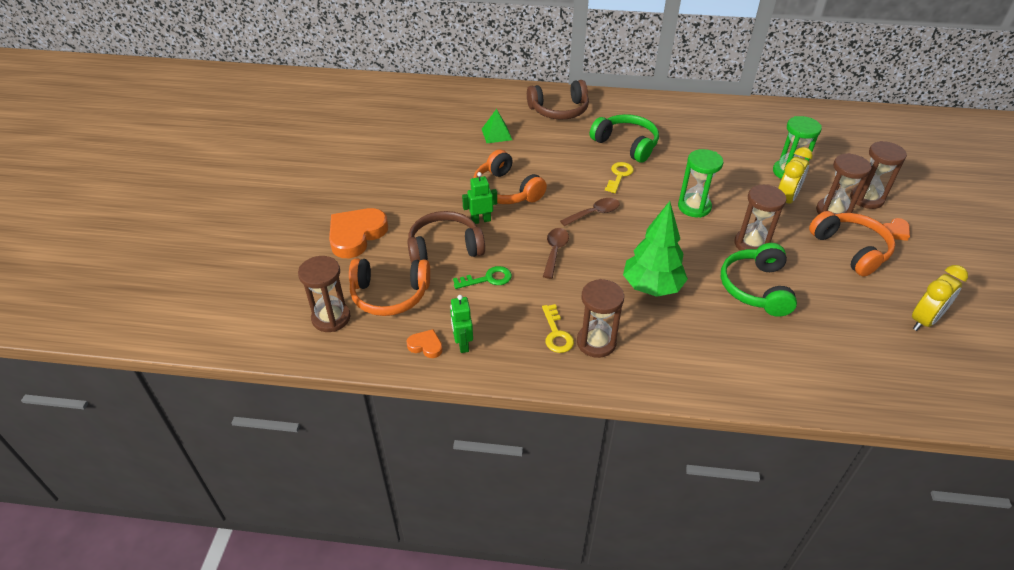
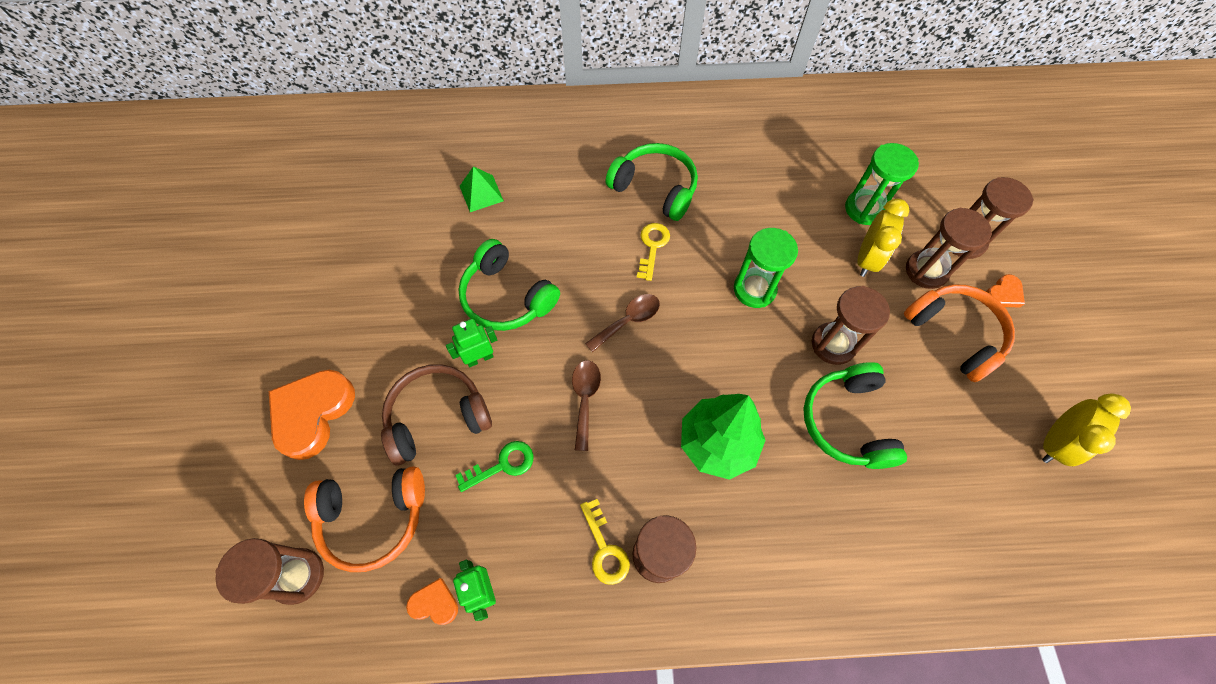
camera: 10 degrees left, 20 degrees up
(506, 190) = (506, 297): orange headphones -> green headphones
(559, 110) = (559, 136): brown headphones -> none

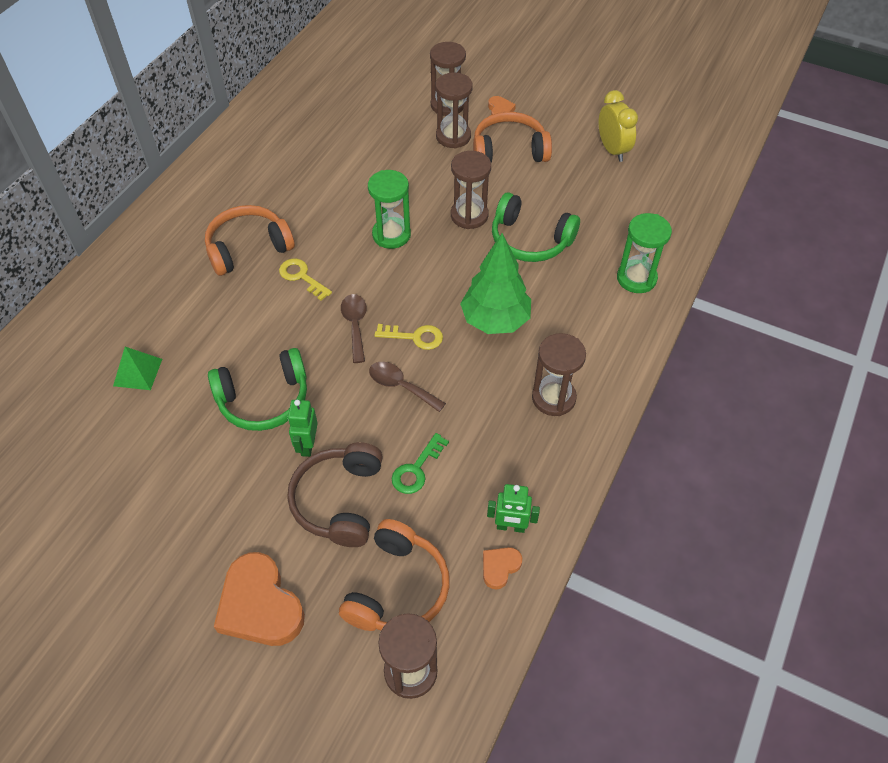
camera: 60 degrees left, 10 degrees down
(502, 465) = (416, 469): green key -> green key turned 150 degrees counterclockwise
(605, 549) = (528, 429): yellow key -> yellow key (415, 337)
(655, 188) = (248, 248): green headphones -> orange headphones
(864, 209) = (378, 138): green hourglass -> green hourglass (636, 278)
(866, 259) = (418, 161): yellow clock -> none

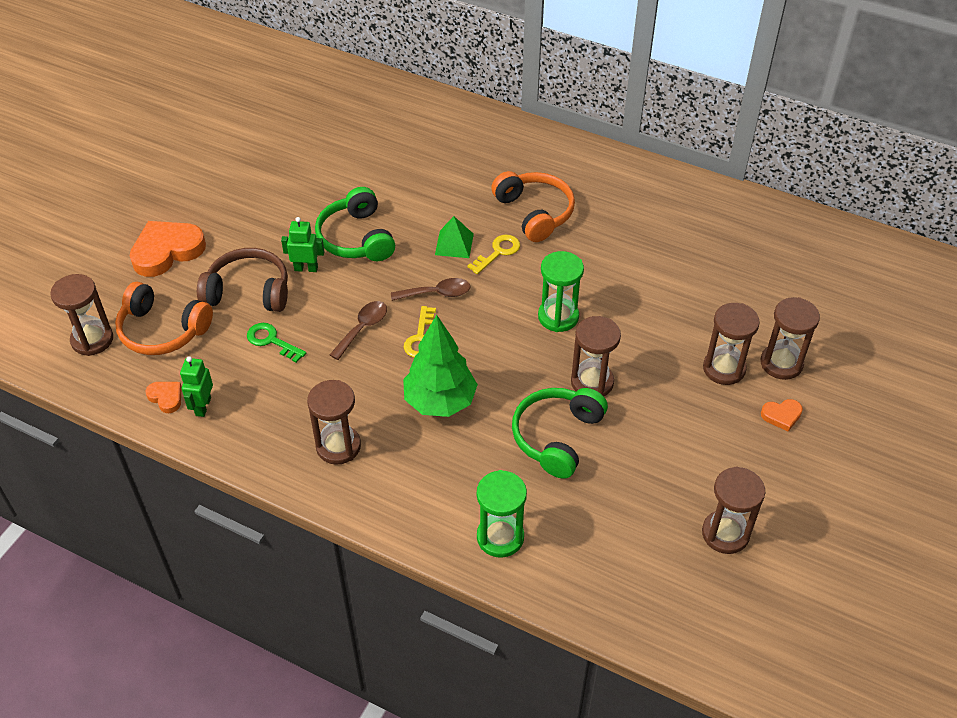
camera: 90 degrees right, 5 degrees down
(138, 372) = (391, 161): green pyramid -> green pyramid (454, 244)
(509, 150) = (707, 422): orange headphones -> none
(612, 150) = (725, 533): yellow clock -> brown hourglass

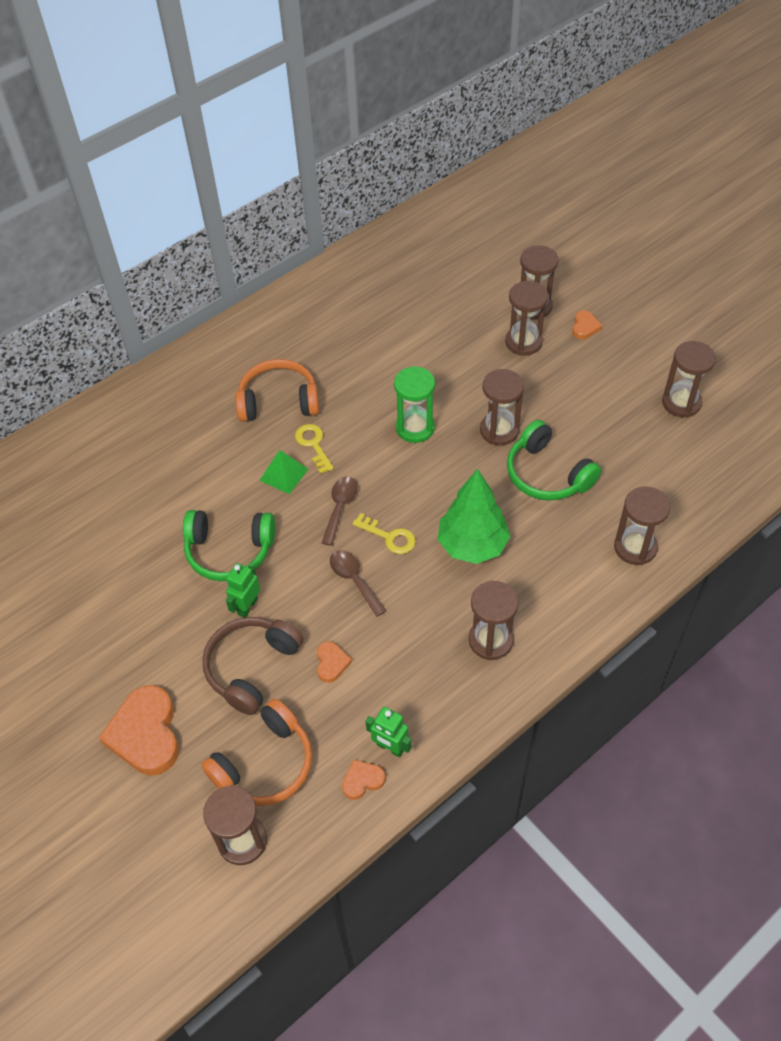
camera: 65 degrees left, 5 degrees up
(271, 341) = (331, 663): green key -> orange heart
(500, 537) = (635, 547): green hourglass -> brown hourglass

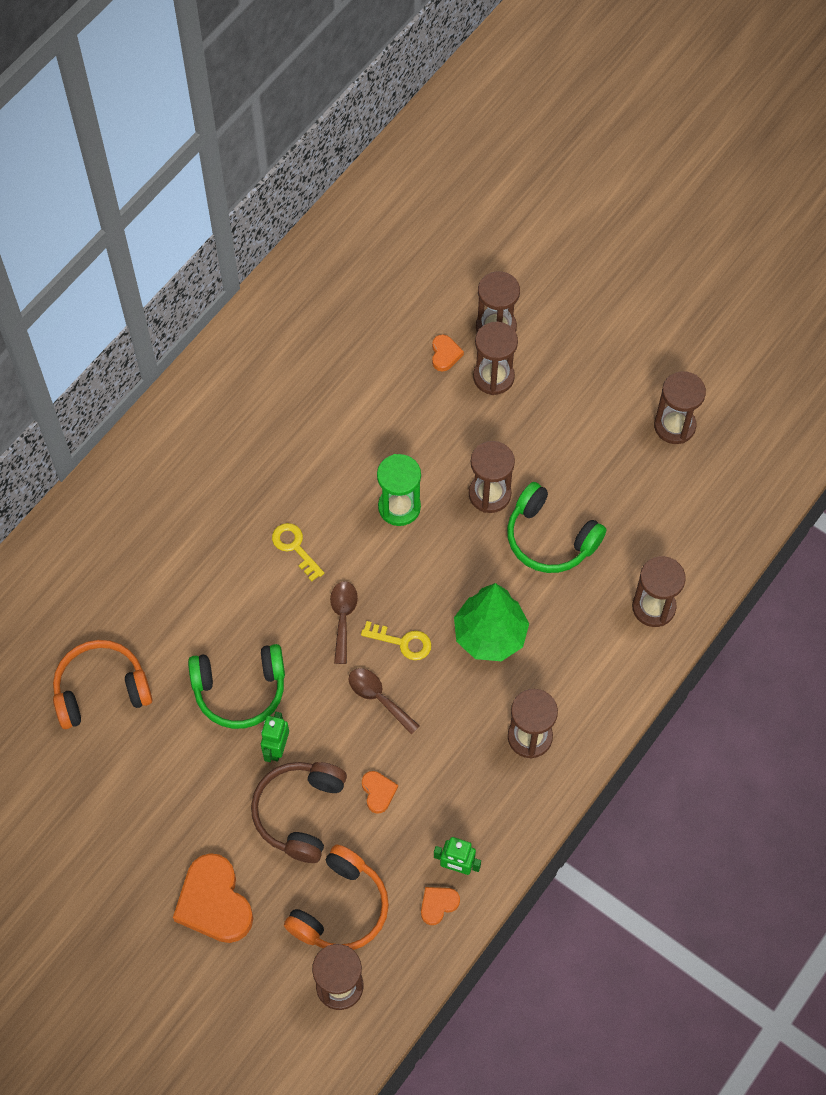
camera: 15 degrees left, 10 degrees up
(278, 401) = (242, 500): orange headphones -> orange headphones (101, 689)
(284, 474) = (272, 589): green pyramid -> none
(585, 327) = (556, 345): orange heart -> orange heart (445, 354)

